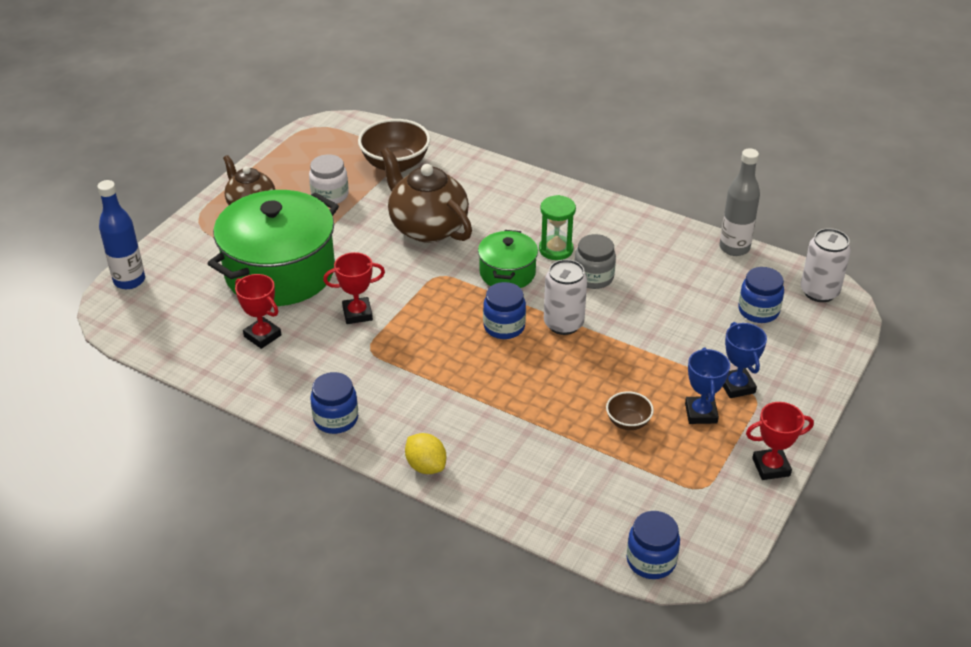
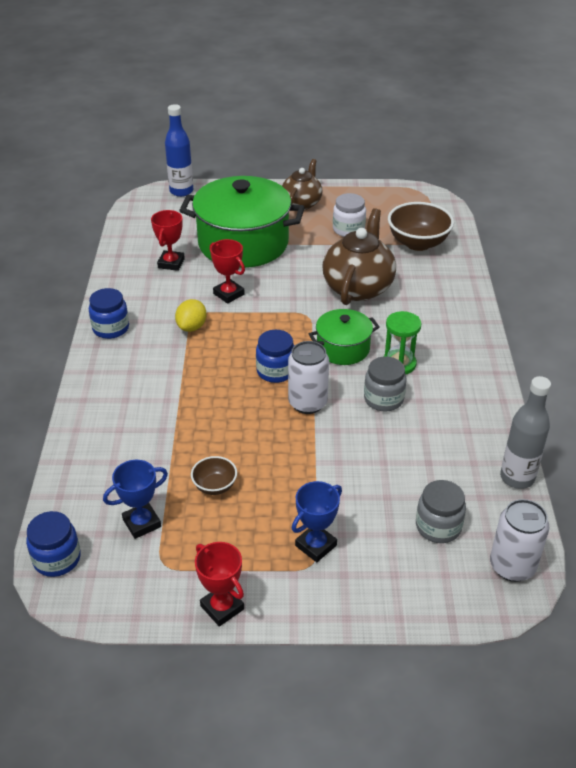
camera: 60 degrees right, 0 degrees up
(426, 466) = (90, 390): yellow lemon -> yellow lemon (192, 327)
(701, 413) = (260, 531): blue trophy -> blue trophy (142, 523)
(758, 311) = (438, 526): blue jar -> grey jar

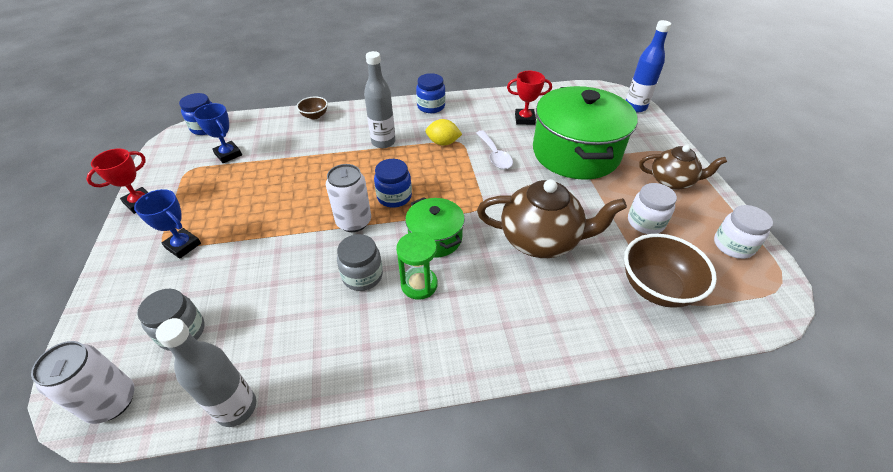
camera: 80 degrees right, 5 degrees up
(171, 374) = (383, 142): none -> grey bottle
(215, 486) = (258, 182): brown bowl -> brown bowl (314, 116)
(228, 294) = (494, 155): red trophy -> white spoon
(381, 198) = (733, 245): none -> white jar

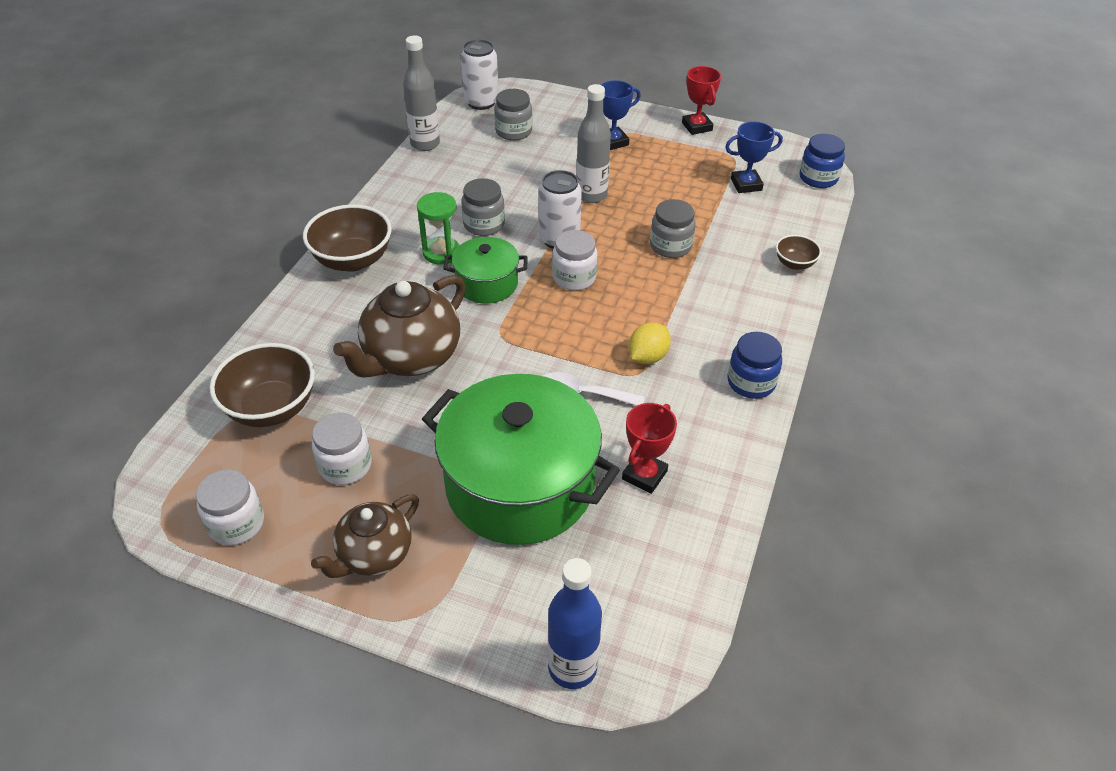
camera: 120 degrees right, 0 degrees up
(327, 166) = (670, 246): none -> grey jar
(383, 142) = (688, 304): grey bottle -> grey bottle (591, 195)
(394, 197) = (574, 278): blue jar -> white jar
(475, 344) = (353, 260): none -> brown bowl

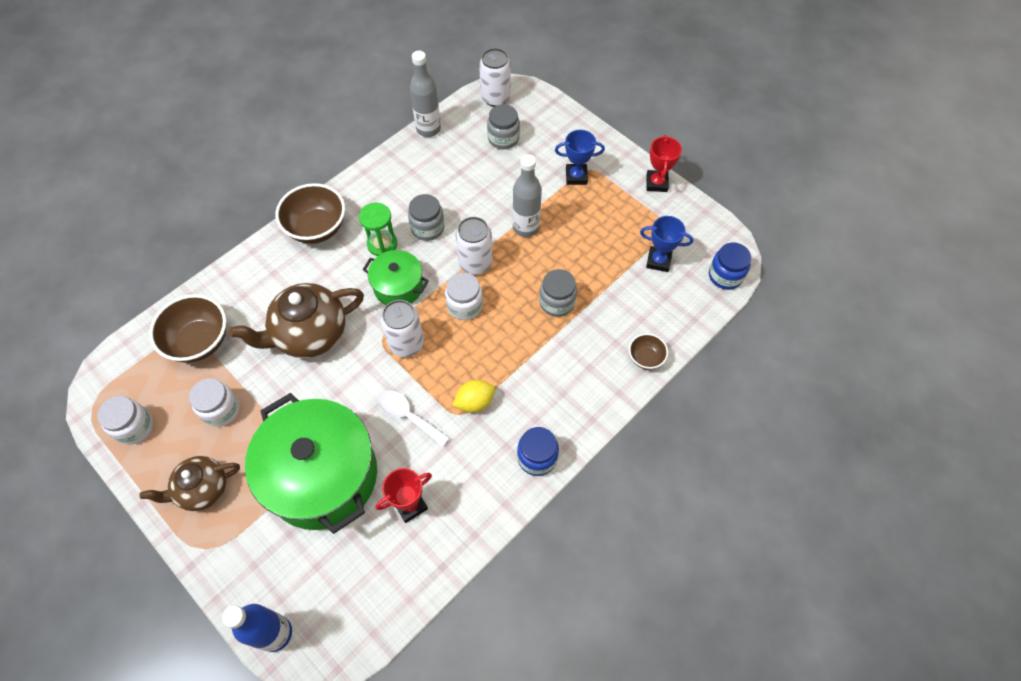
camera: 25 degrees right, 15 degrees up
(533, 330) = (406, 344): none -> white can

